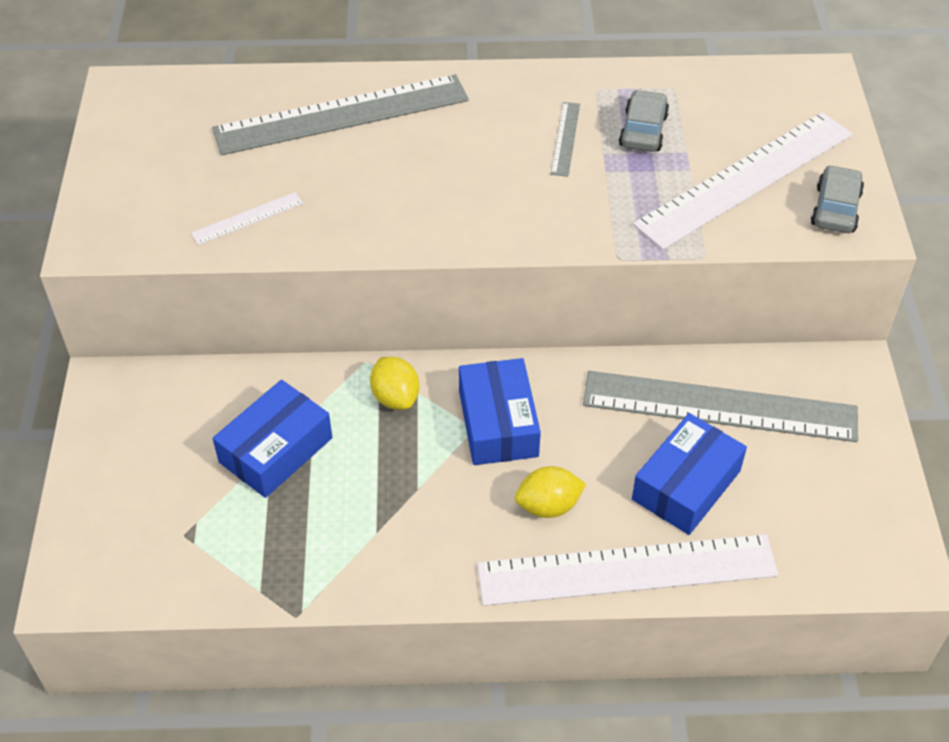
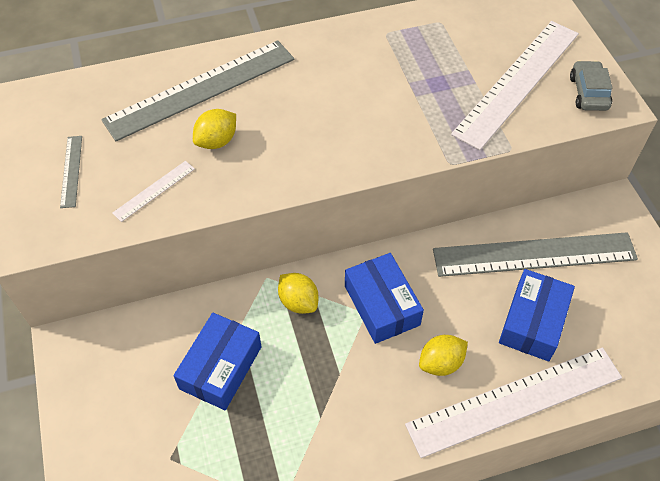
camera: 15 degrees left, 5 degrees up
(340, 177) = (217, 141): none -> yellow lemon
(565, 138) = (376, 76): grey ruler -> grey ruler (71, 171)
(643, 130) = (431, 59): grey car -> none

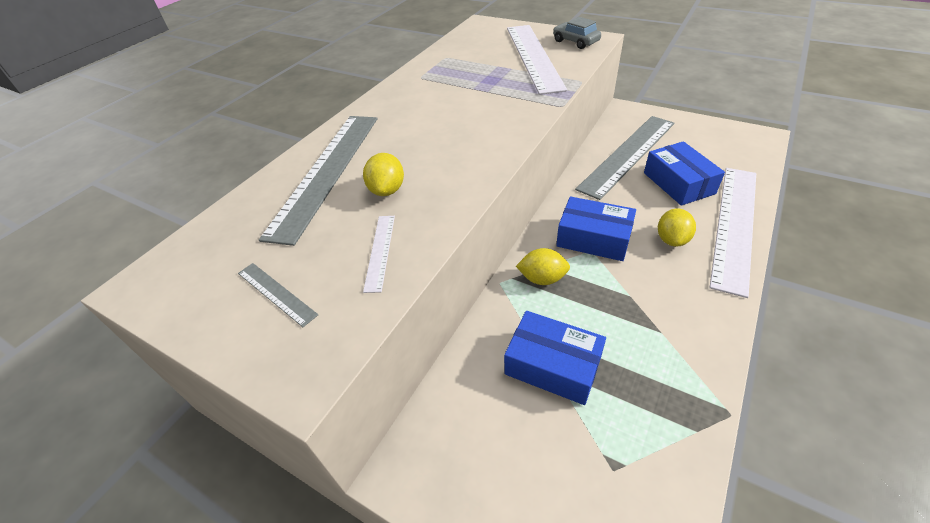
camera: 40 degrees left, 10 degrees down
(220, 367) = (552, 365): blue box -> blue box turned 45 degrees counterclockwise

